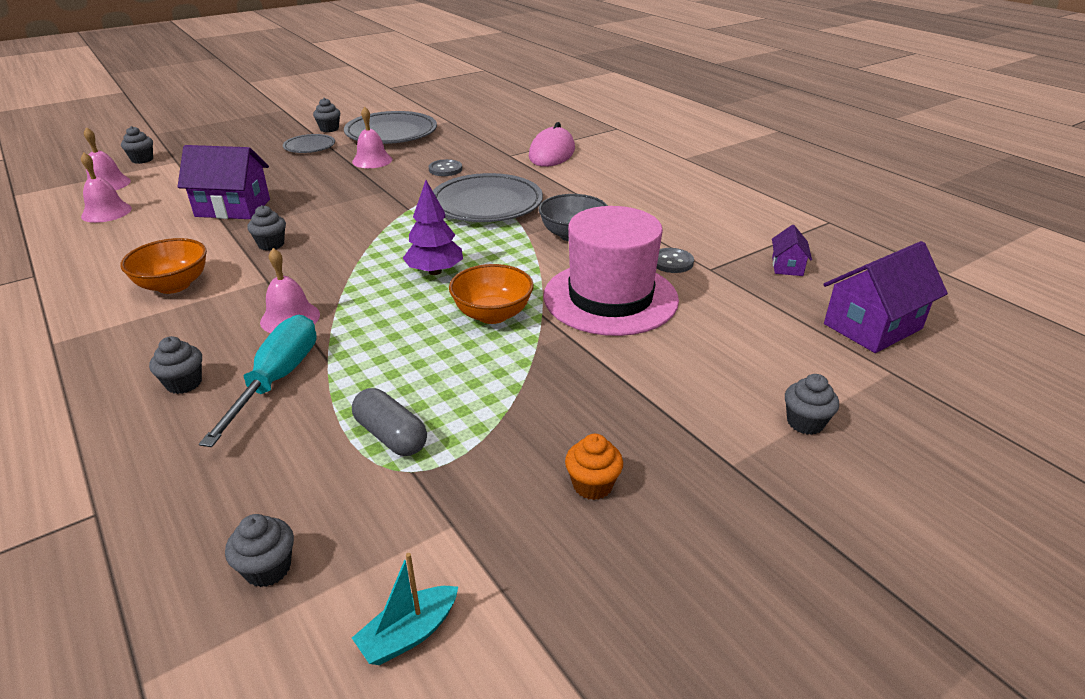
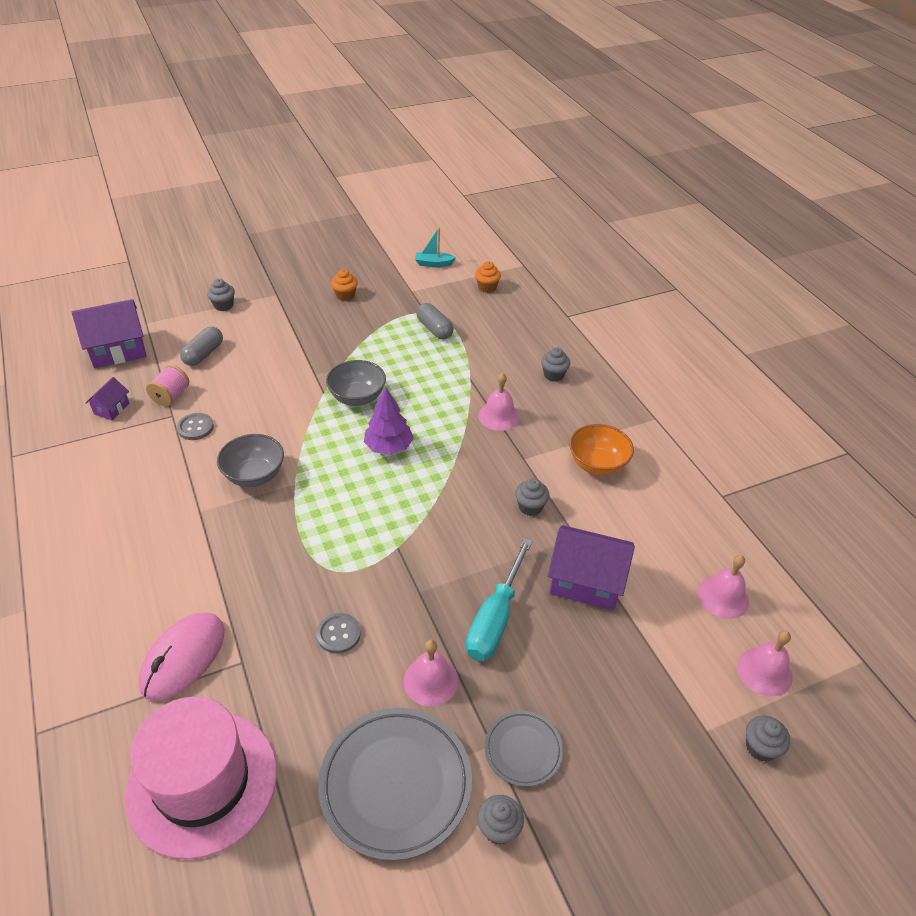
camera: 170 degrees left, 10 degrees up
(268, 568) = (487, 287): grey cupcake -> orange cupcake
(278, 378) = (498, 370): turquoise screwdriver -> turquoise screwdriver (495, 619)
(409, 634) = (433, 264): turquoise boat -> turquoise boat turned 150 degrees counterclockwise
(486, 204) = (314, 542): grey plate -> none
(492, 314) = (357, 397): orange bowl -> grey bowl
(610, 298) = (268, 399): pink hat -> pink hat (202, 782)
(735, 286) = (171, 396): none -> pink spool
(748, 338) = (204, 354): none -> grey capsule

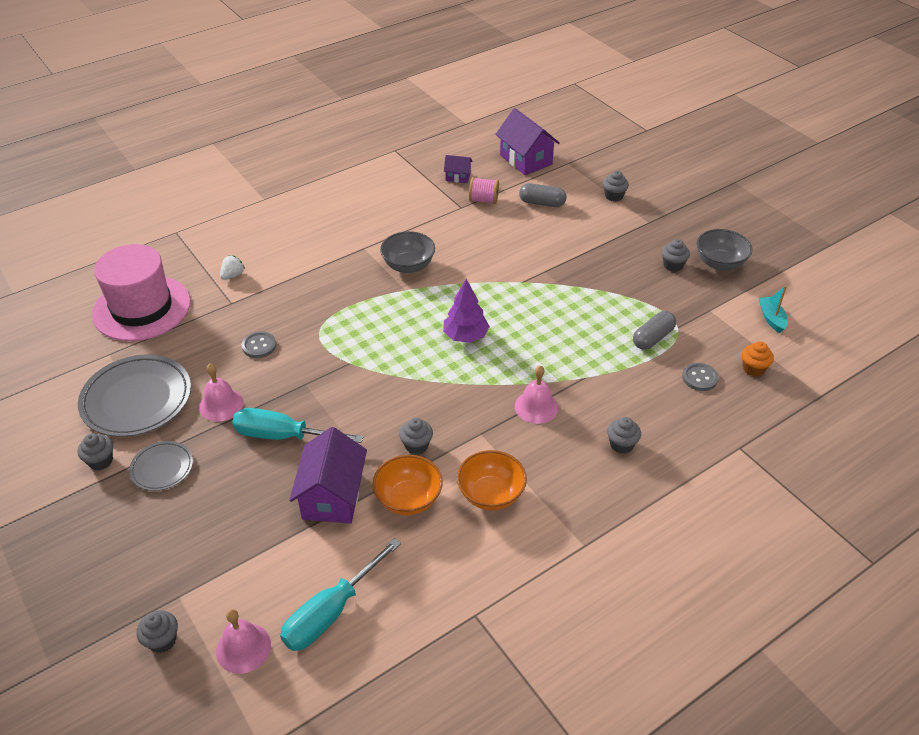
camera: 80 degrees right, 0 degrees up
(183, 658) = (233, 275): pink mouse -> white strawberry
(195, 427) = (452, 222): grey button -> grey button (699, 378)
(345, 295) = (673, 265): orange cupcake -> grey cupcake
(357, 397) = (524, 304): grey bowl -> grey bowl (719, 263)
(596, 522) = (408, 499): none -> orange bowl
(723, 597) = (330, 613): pink bell -> turquoise screwdriver

